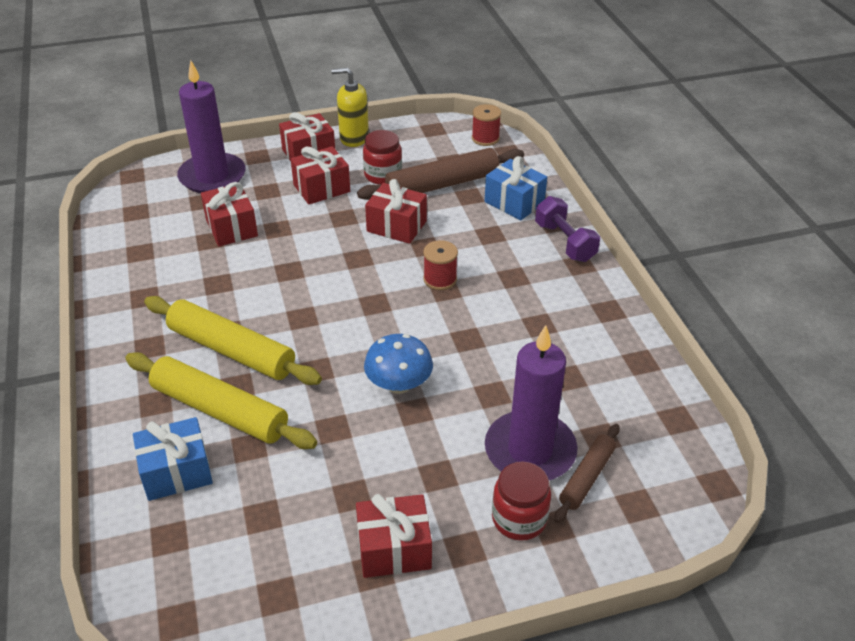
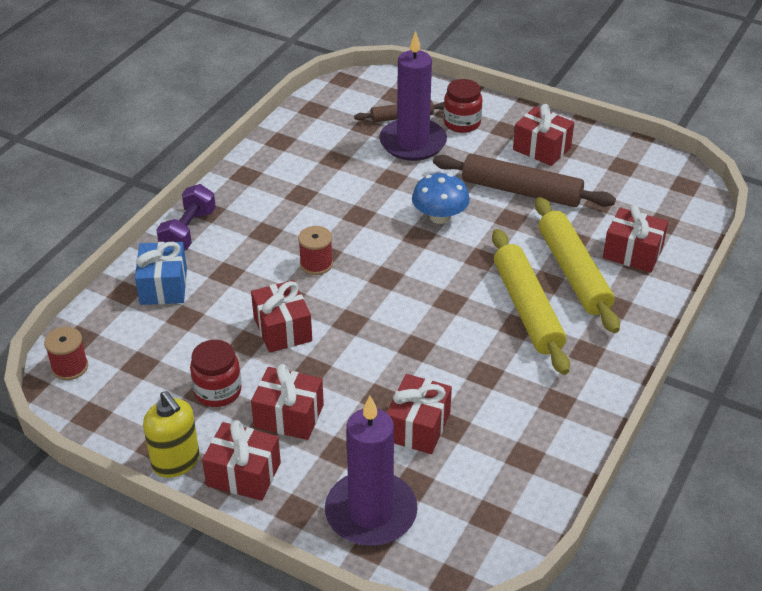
camera: 135 degrees left, 0 degrees up
(177, 472) = (632, 253): blue gift -> red gift
(442, 185) = (187, 343): brown rolling pin -> brown rolling pin (521, 191)

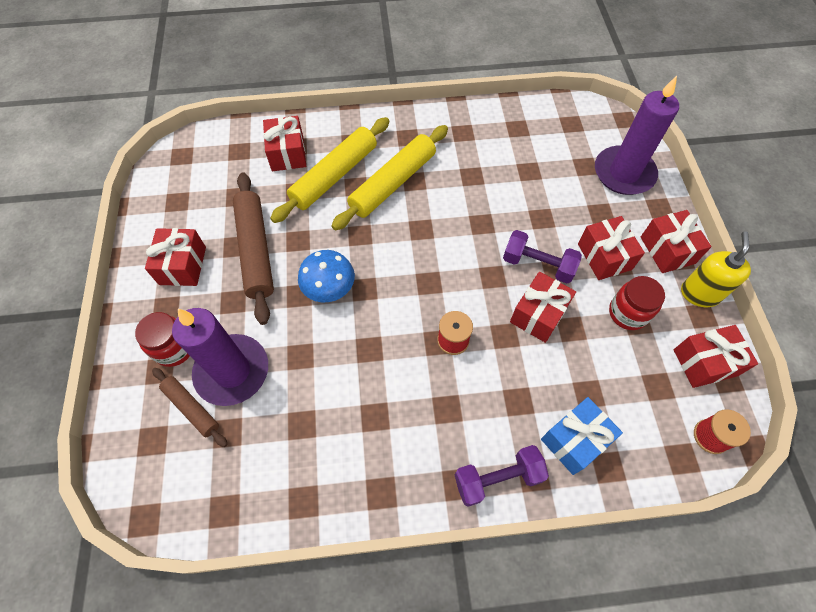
camera: 125 degrees left, 20 degrees up
(330, 360) = (538, 265): none -> purple dumbbell
(418, 427) = (545, 186): red gift -> red gift (705, 362)

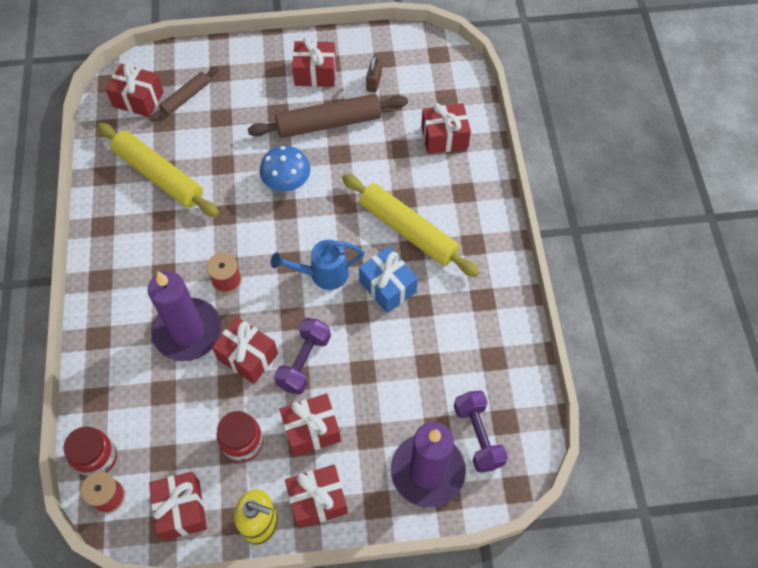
camera: 90 degrees right, 0 degrees up
(174, 348) = (237, 79): red jar -> red jar (97, 458)
(183, 471) = (138, 99): none -> red gift
(208, 210) = (374, 83): none -> brown padlock
(232, 371) = (213, 119): purple candle -> purple candle (188, 331)
(334, 175) = (417, 178): yellow rolling pin -> yellow rolling pin (159, 175)
(442, 251) = (323, 274): none -> blue watering can
(497, 478) = (99, 309): purple dumbbell -> purple dumbbell (478, 436)
(575, 440) = (122, 374): blue gift -> blue gift (387, 287)

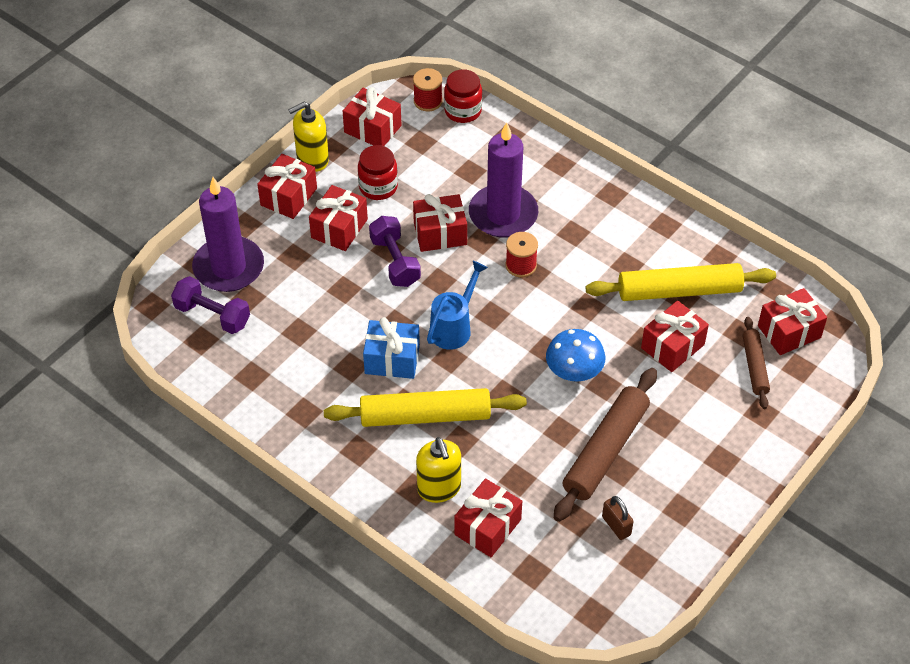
camera: 135 degrees right, 10 degrees down
(315, 73) = (680, 487): red gift -> red gift (672, 346)
(448, 180) = (439, 488): none -> yellow soap dispenser

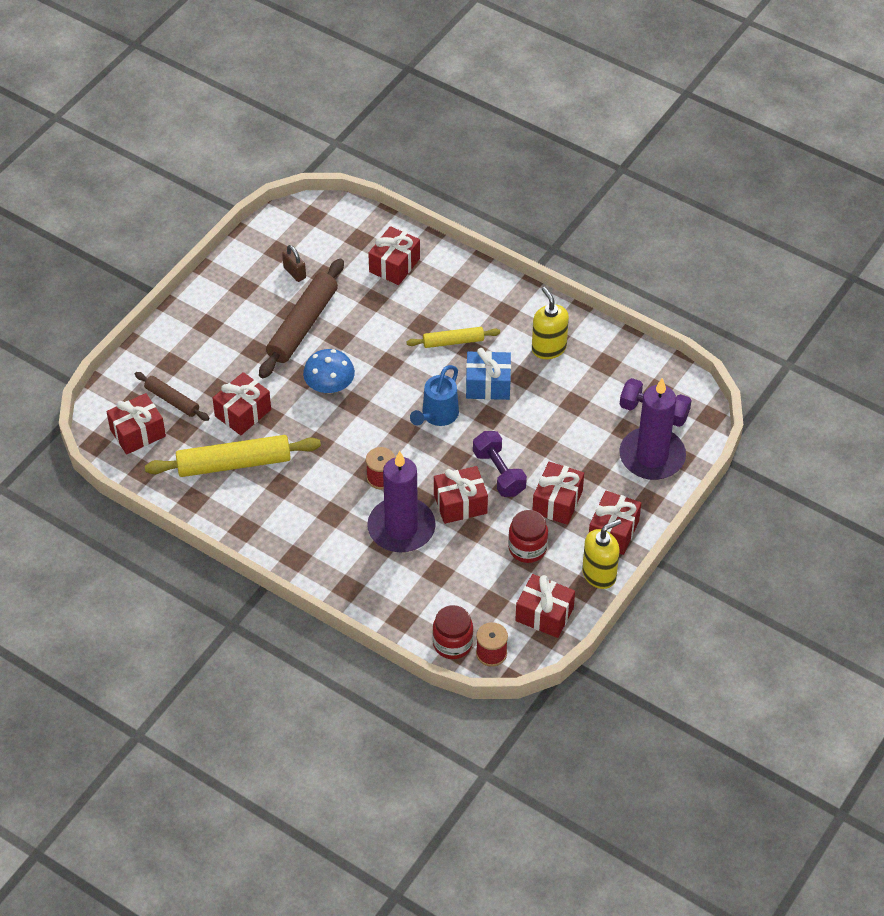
camera: 175 degrees right, 0 degrees up
(425, 415) = (453, 342): yellow rolling pin -> yellow rolling pin, size x0.56
(439, 488) = (435, 289): yellow soap dispenser -> yellow soap dispenser (548, 348)
(755, 366) = (172, 400): brown rolling pin -> brown rolling pin turned 45 degrees counterclockwise

